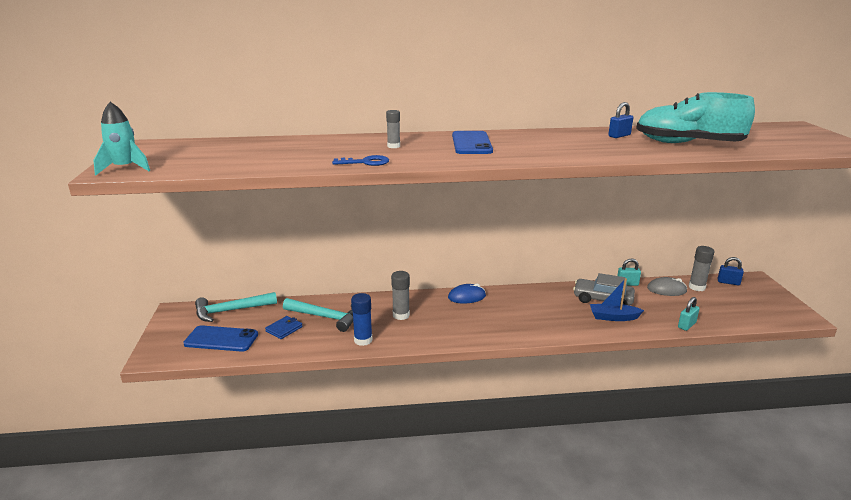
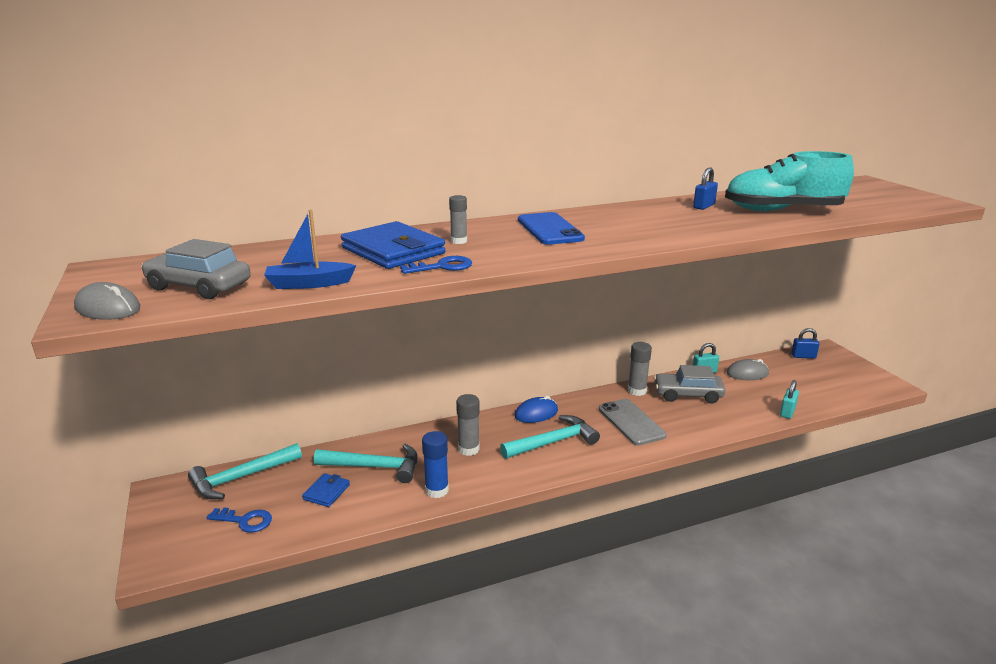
camera: 15 degrees left, 0 degrees up
(125, 168) = (108, 308): turquoise rocket -> grey mouse
(190, 160) = (199, 286): none -> grey car
(221, 339) = (245, 521): blue phone -> blue key
(339, 149) = (393, 251): none -> blue wallet
(469, 320) = (553, 442): none -> turquoise hammer
(542, 314) = (631, 422): none -> grey phone
(613, 317) = (709, 414): blue boat -> blue boat (309, 284)
(696, 287) = (775, 366): grey glue stick -> grey glue stick (637, 391)

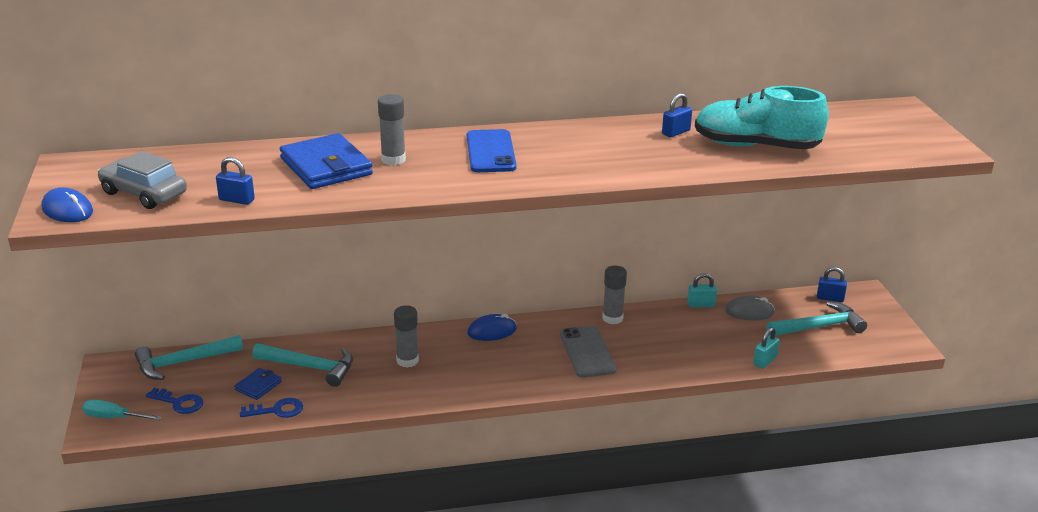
camera: 10 degrees right, 5 degrees up
(108, 308) = (67, 210): grey mouse -> blue mouse
(173, 547) = (114, 418): none -> turquoise screwdriver
(309, 284) = (236, 200): blue boat -> blue padlock
(437, 490) = (361, 397): blue glue stick -> none
(443, 267) = (362, 191): blue key -> blue key (277, 410)
(459, 241) = (393, 160): grey glue stick -> grey glue stick, size x1.51
(553, 442) = (495, 364): turquoise hammer -> turquoise hammer (819, 327)
(687, 395) = (666, 329): grey car -> none

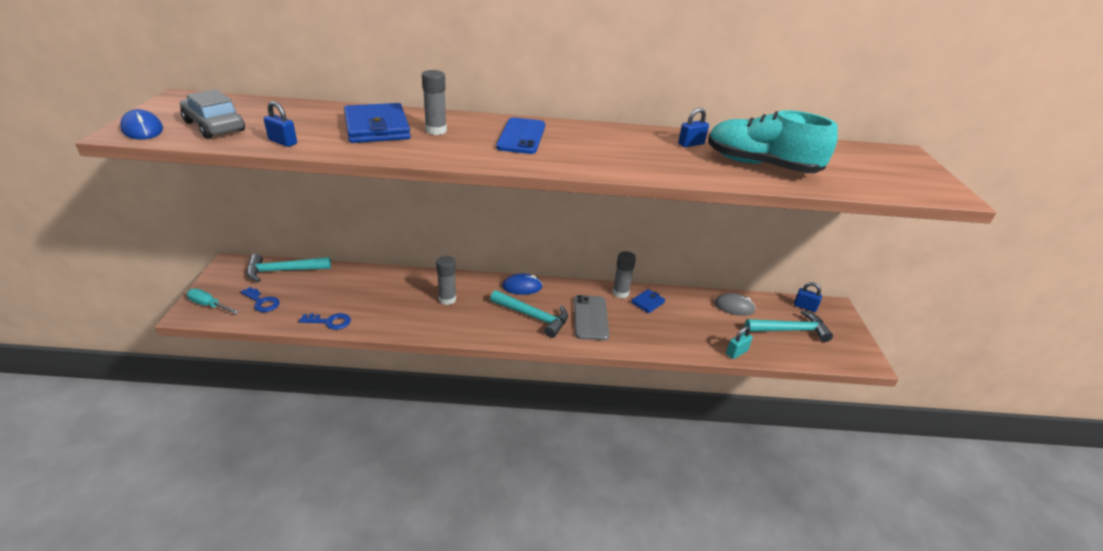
camera: 10 degrees right, 5 degrees up
(258, 386) = (326, 299): blue wallet -> blue wallet (647, 302)
(310, 367) = (372, 291): turquoise hammer -> turquoise hammer (533, 317)
(701, 305) = (695, 294): turquoise padlock -> none

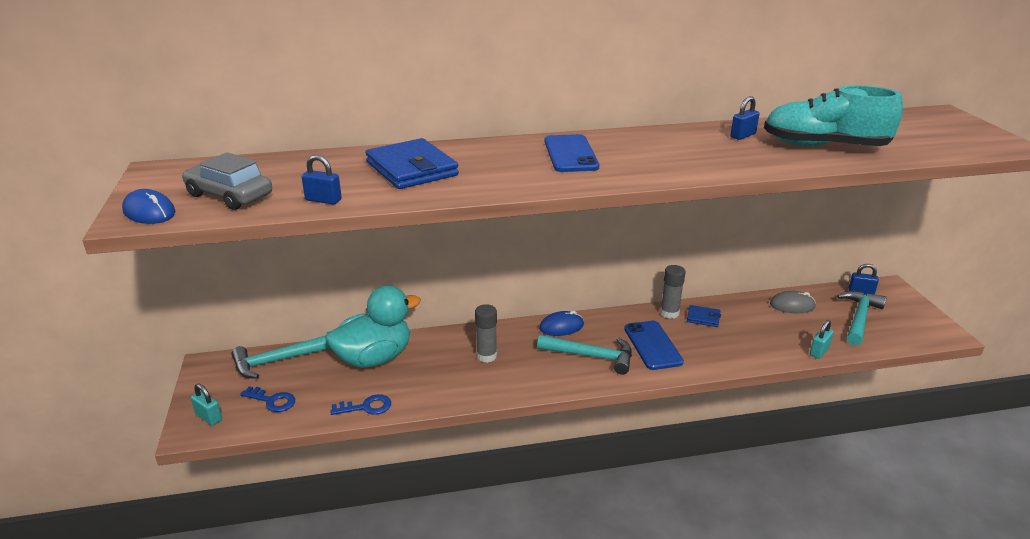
camera: 10 degrees left, 5 degrees down
(208, 305) = (209, 417): turquoise screwdriver -> turquoise padlock
(358, 283) = (374, 358): none -> turquoise duck
(436, 130) = (477, 162): grey glue stick -> none
(590, 318) = (652, 345): grey phone -> blue phone
(647, 302) = (703, 318): blue wallet -> blue wallet turned 75 degrees clockwise
(790, 330) = (859, 318): turquoise hammer -> turquoise hammer turned 45 degrees counterclockwise

